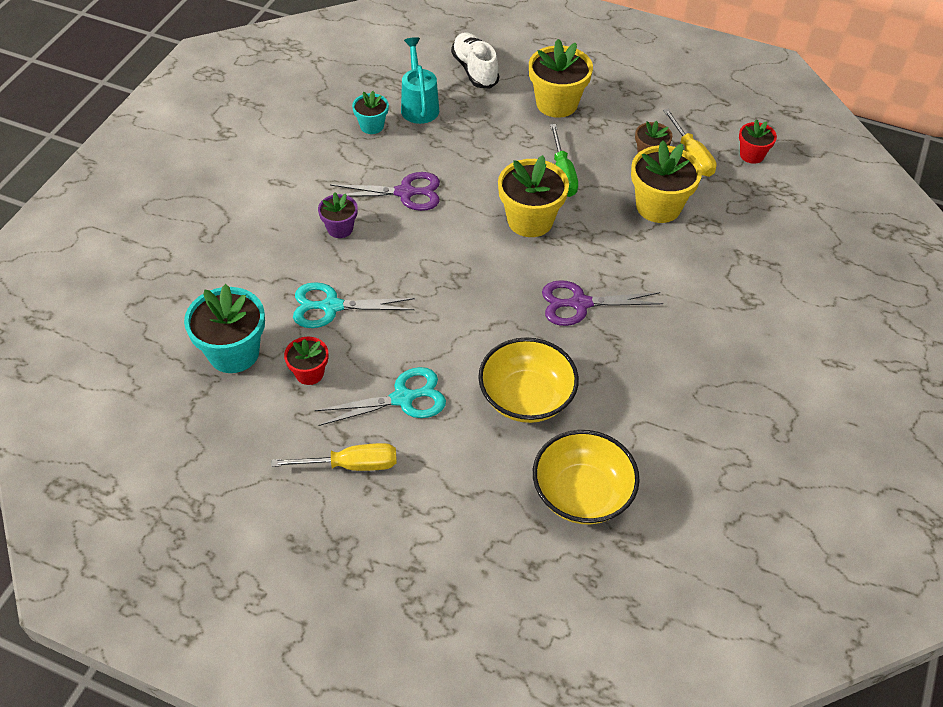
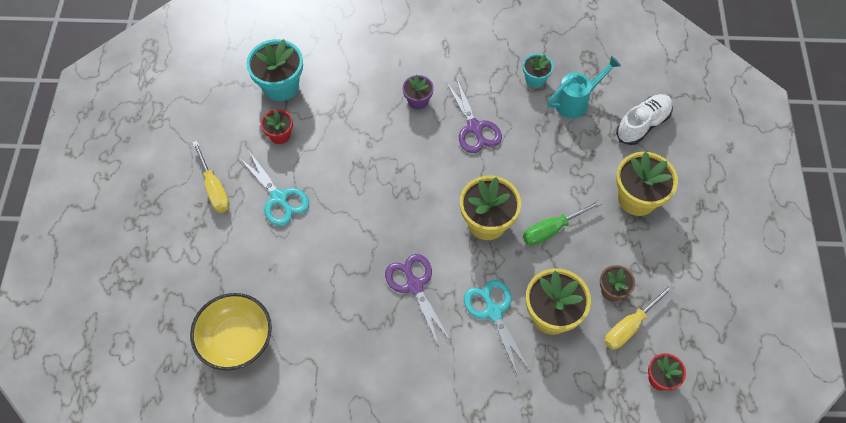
camera: 70 degrees right, 10 degrees up
(331, 306) = (343, 125): turquoise scissors -> turquoise scissors (493, 312)
(526, 398) = (308, 276): yellow bowl -> none

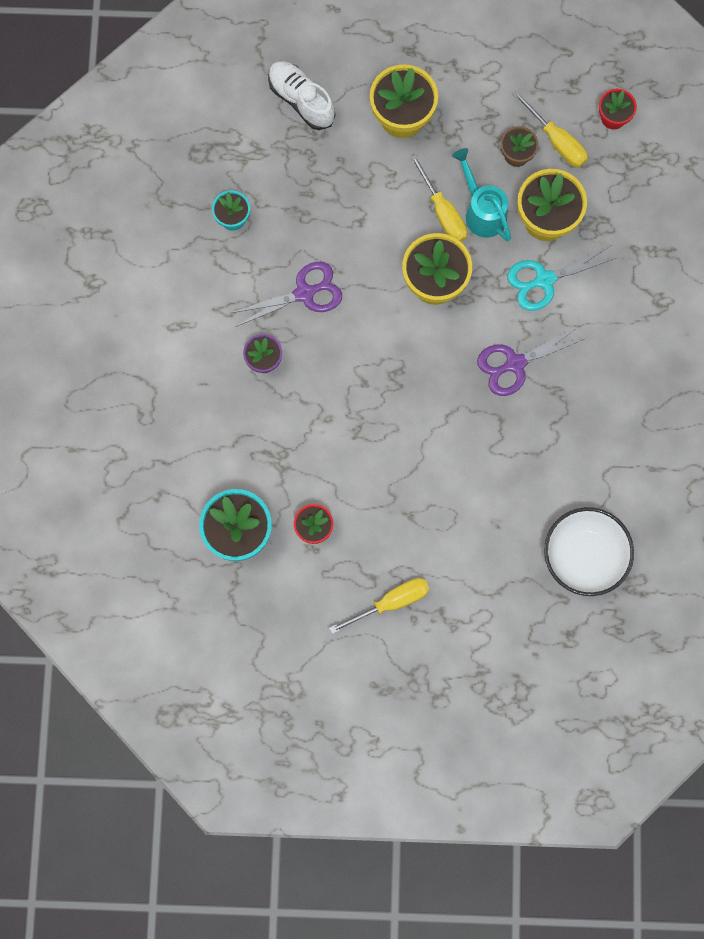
camera: 90 degrees left, 15 degrees up
(236, 340) = (584, 556): yellow bowl -> white bowl
(279, 198) = (404, 523): turquoise scissors -> none
(552, 229) = (443, 212): green screwdriver -> yellow screwdriver
(576, 101) = (267, 172): turquoise watering can -> turquoise watering can (482, 211)

